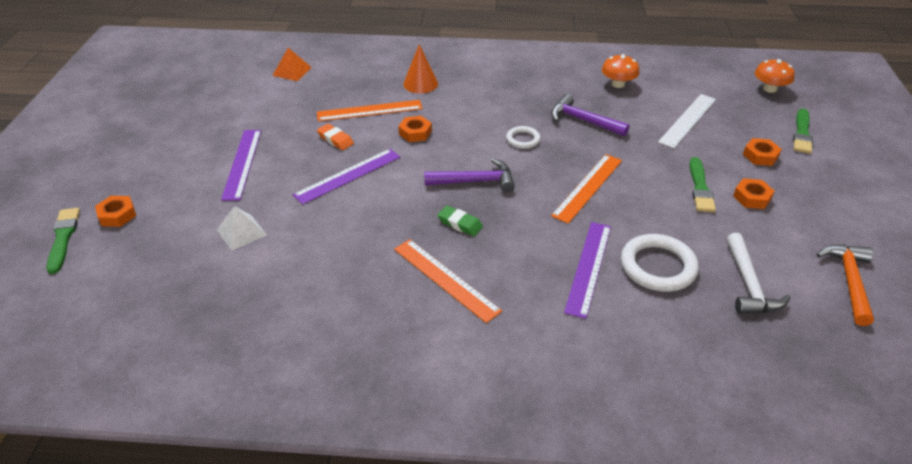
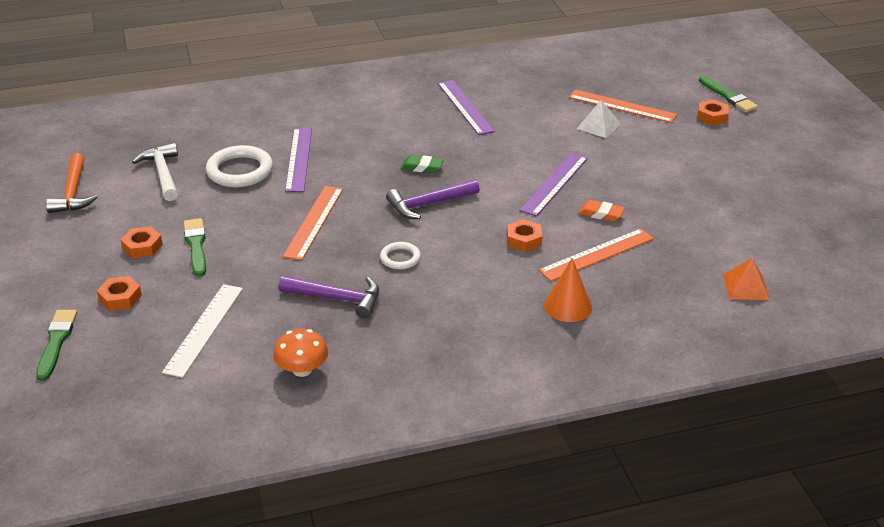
camera: 160 degrees right, 5 degrees down
(242, 163) = (664, 173): purple ruler -> purple ruler (465, 107)
(445, 279) = (411, 130): orange ruler -> orange ruler (622, 106)
(769, 89) = (76, 414): orange mushroom -> none

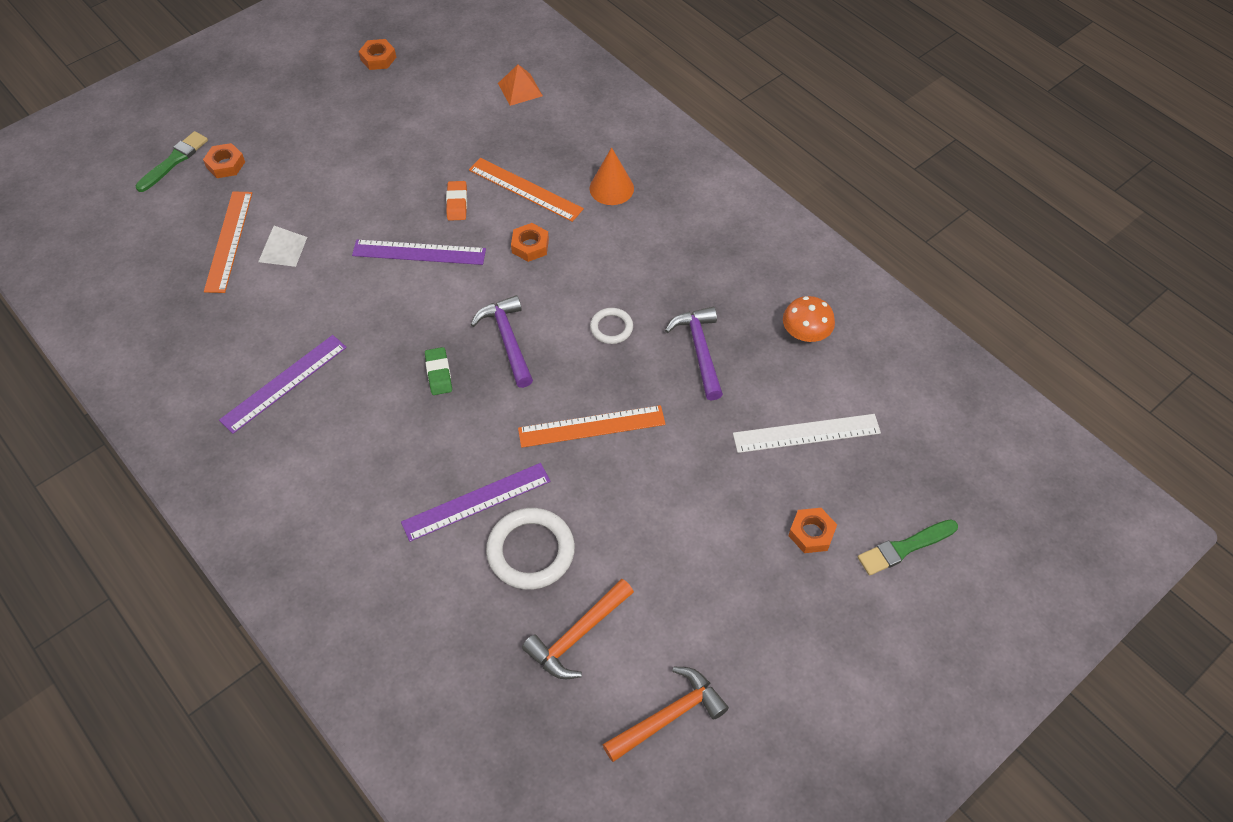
camera: 115 degrees left, 20 degrees up
(142, 247) = (723, 566): orange nut -> orange nut (378, 58)
(162, 174) = (578, 635): white hammer -> orange hammer
(196, 245) = (691, 514): green brush -> none
(429, 204) = (507, 340): purple hammer -> purple hammer turned 150 degrees counterclockwise

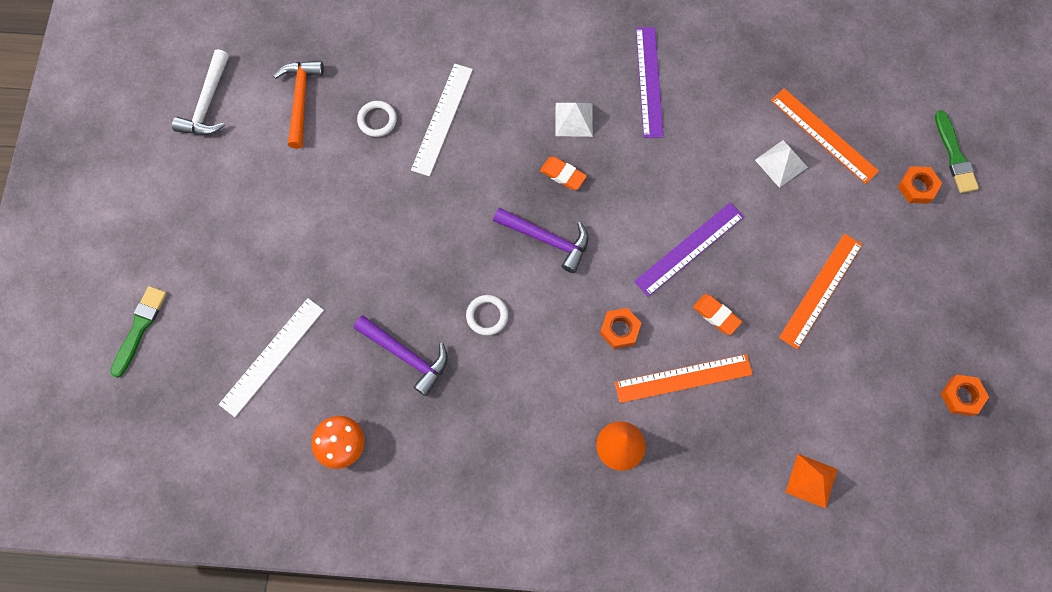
camera: 135 degrees right, 15 degrees up
(377, 406) = (573, 119): none -> white pyramid
(438, 373) = (563, 175): green eraser -> orange eraser
(476, 501) = (442, 119): purple ruler -> white ruler
(531, 551) = (377, 120): white ring -> white ring, size x0.55
(591, 426) = (423, 229): orange ruler -> orange ruler (820, 290)
(668, 716) = (208, 103): orange hammer -> white hammer
(811, 533) = (210, 284): orange nut -> none

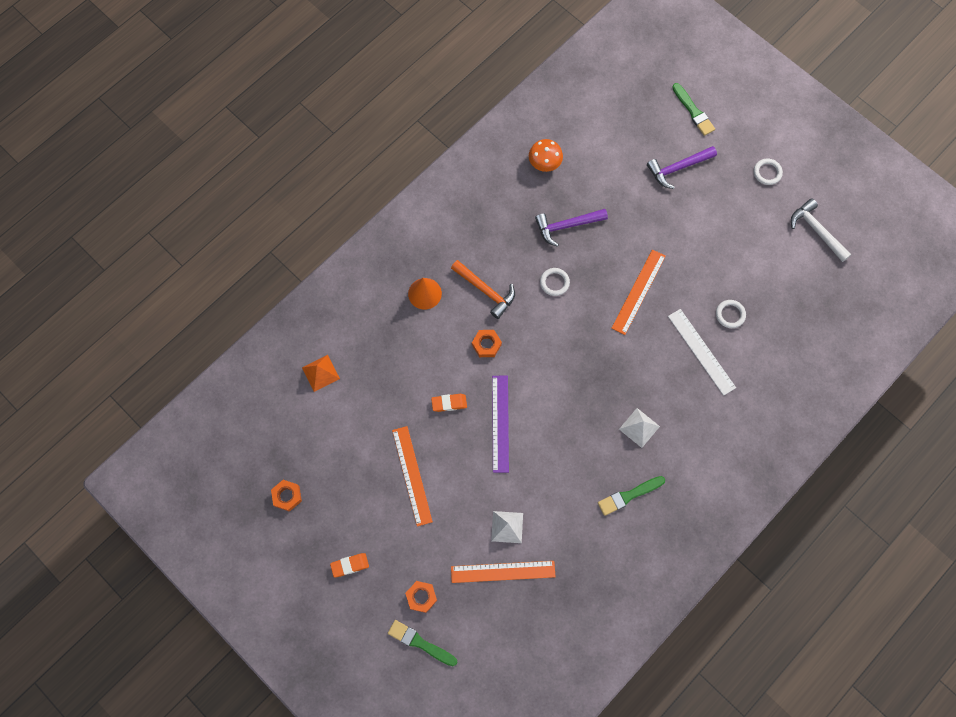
camera: 130 degrees right, 0 degrees up
(168, 195) = (767, 173): none -> white ring
(272, 356) = (622, 162): white ruler -> none
(300, 100) = (779, 282): orange hammer -> orange hammer (485, 290)
(547, 239) = (573, 349): purple hammer -> purple hammer (678, 168)
(563, 175) = (607, 391): orange eraser -> orange eraser (350, 565)
(649, 81) = (629, 495): purple ruler -> green brush
(683, 378) = (430, 355): orange ruler -> orange ruler (638, 291)

